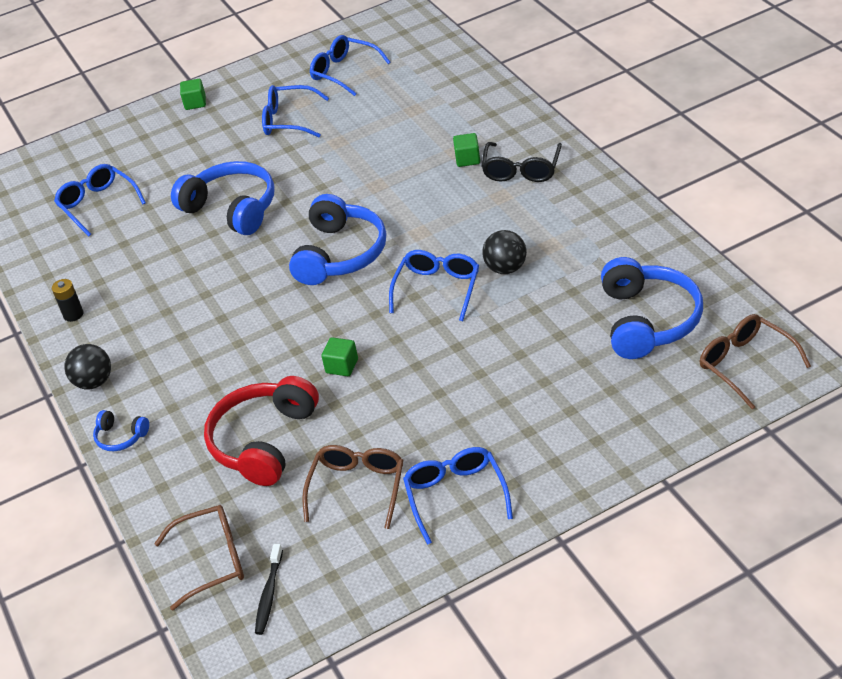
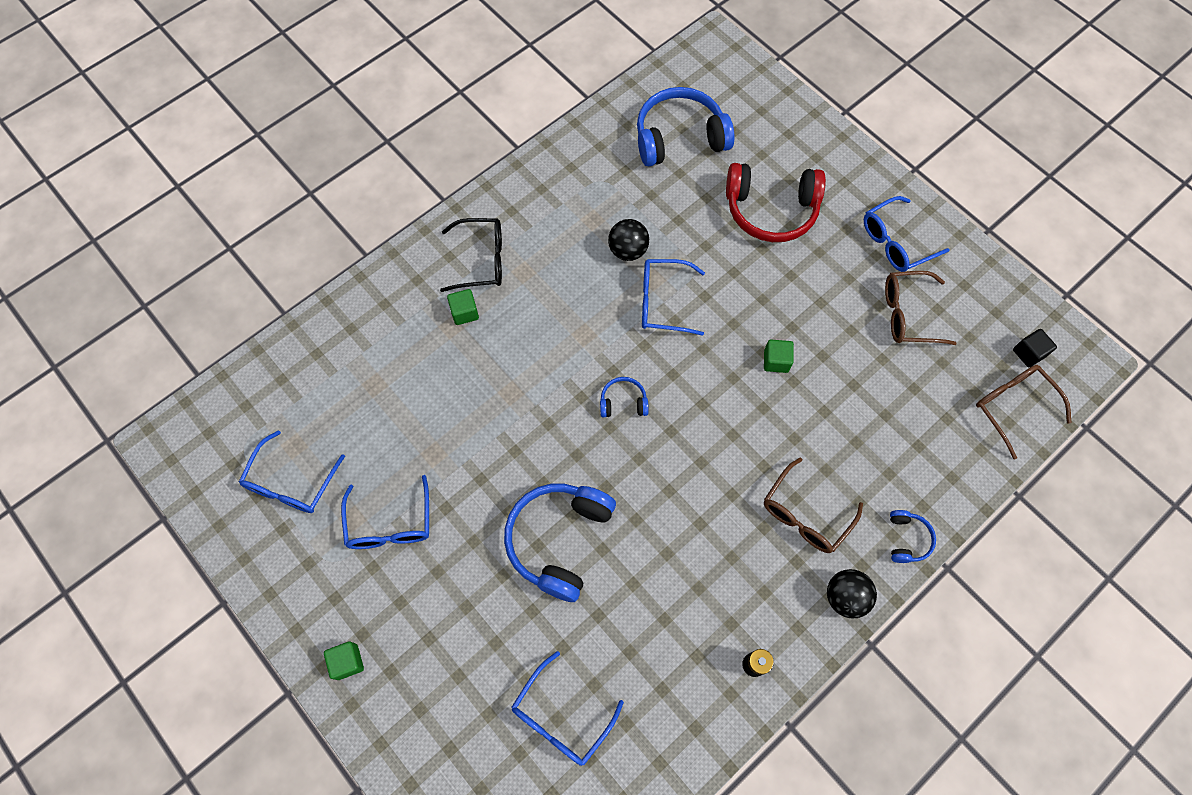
camera: 110 degrees left, 25 degrees up
(264, 441) = (879, 404): red headphones -> red headphones (771, 210)
(269, 594) = (1028, 353): black toothbrush -> black cube
(340, 254) = (623, 402): blue headphones -> blue headphones, size x0.46
(746, 365) = (718, 72): brown glasses -> brown glasses (805, 514)

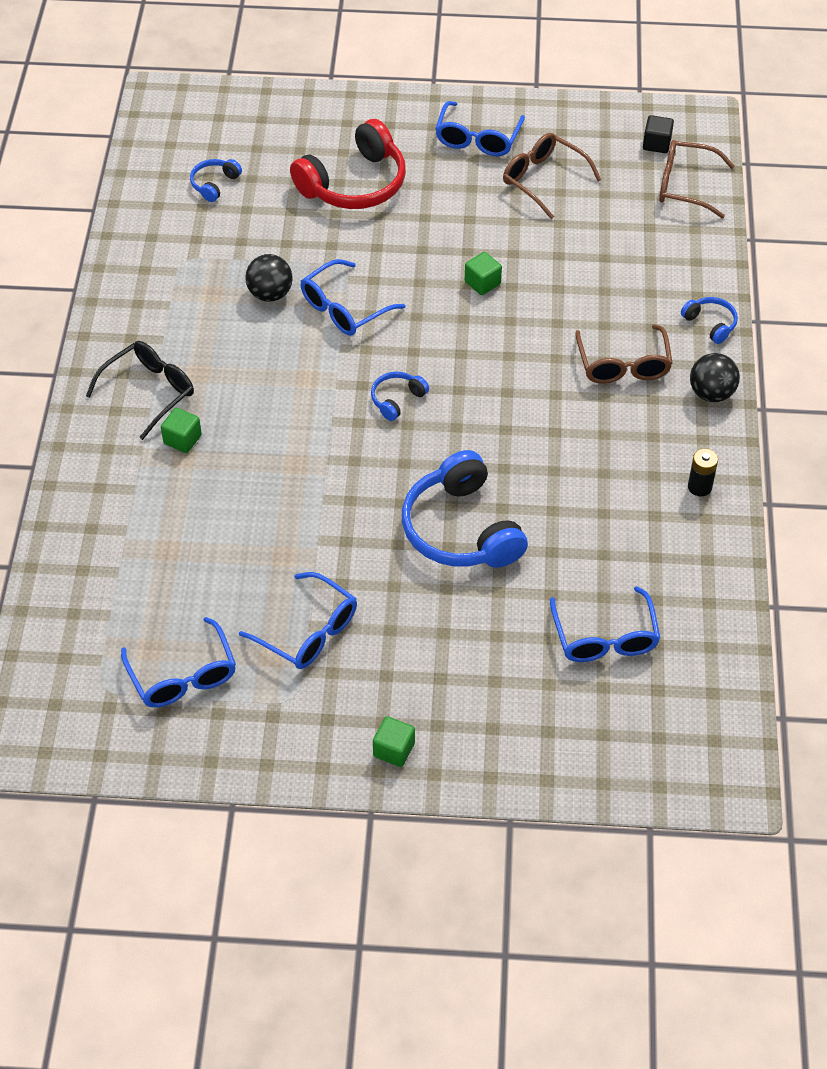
camera: 45 degrees left, 15 degrees down
(679, 137) = (214, 184): blue headphones -> blue headphones, size x0.46
(908, 314) = (543, 180): brown glasses -> brown glasses turned 90 degrees clockwise

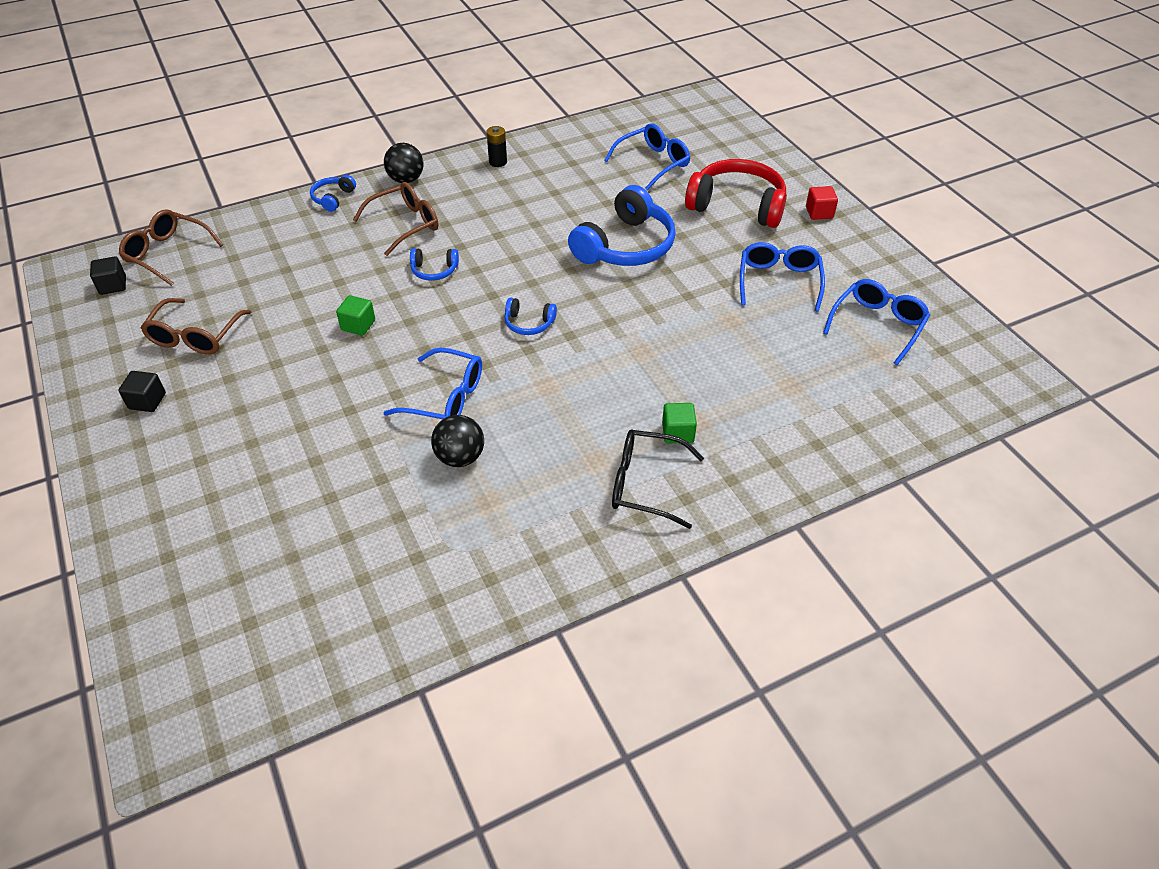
camera: 120 degrees left, 5 degrees down
(214, 184) = (318, 586): blue headphones -> blue headphones (434, 270)
(354, 184) = (262, 465): red headphones -> red headphones (737, 205)
(394, 750) = (819, 213): green cube -> red cube
(478, 138) = (147, 401): blue glasses -> black cube
(685, 186) = (168, 254): brown glasses -> brown glasses turned 135 degrees clockwise

